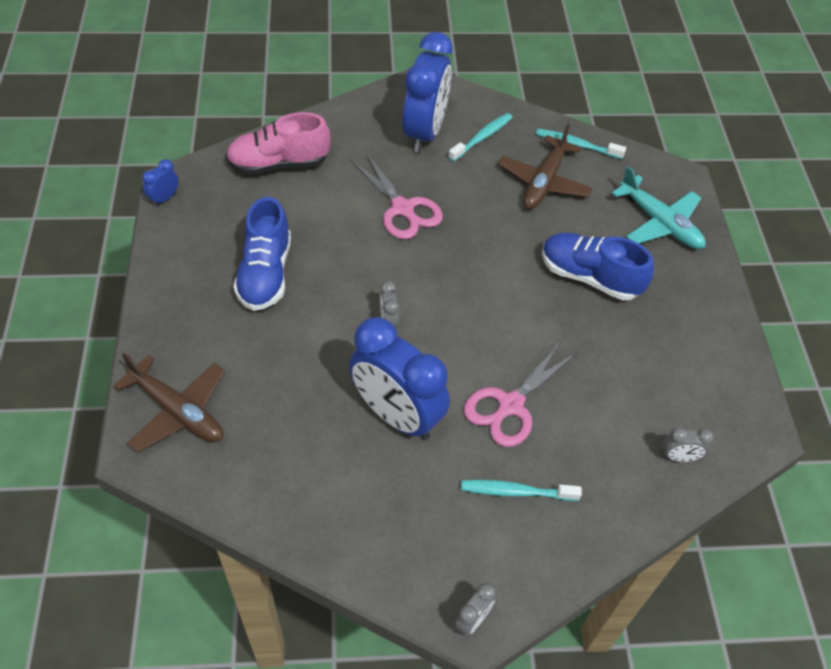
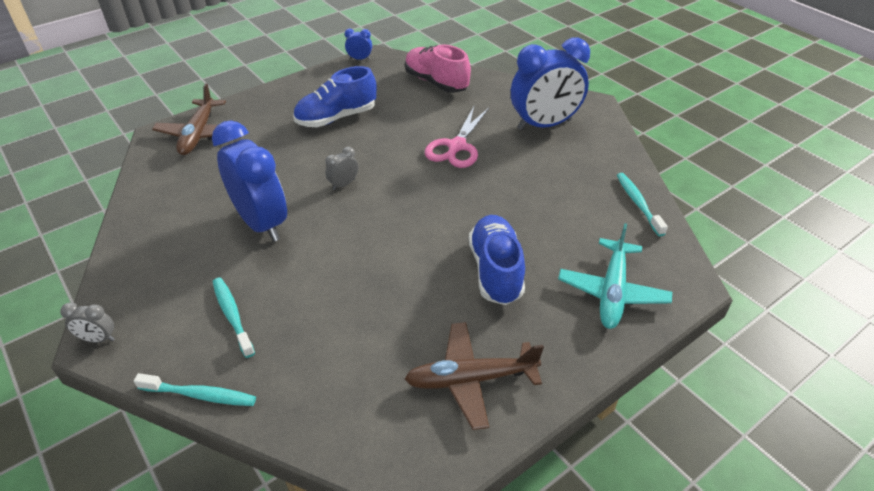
camera: 60 degrees right, 10 degrees down
(396, 415) = (261, 223): blue clock -> blue clock turned 135 degrees clockwise
(482, 137) = (576, 152): turquoise toothbrush -> turquoise toothbrush (200, 395)
(510, 405) = (316, 278): pink scissors -> none
(544, 182) = (571, 202): brown plane -> brown plane (471, 379)
(678, 457) = (341, 413): grey clock -> none

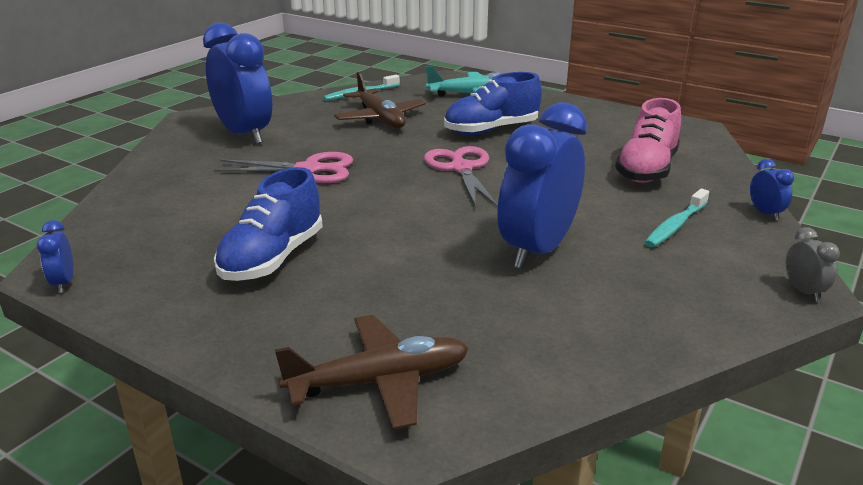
camera: 110 degrees left, 15 degrees down
(200, 395) = (765, 213): turquoise toothbrush -> blue clock
(336, 118) = (272, 258): blue shoe -> blue shoe turned 75 degrees clockwise
(343, 184) = (425, 217): grey clock -> none
(415, 224) = (461, 168): none -> pink scissors
(436, 82) = (150, 205): pink shoe -> pink shoe (646, 169)
(471, 379) = (608, 124): brown plane -> brown plane (380, 118)

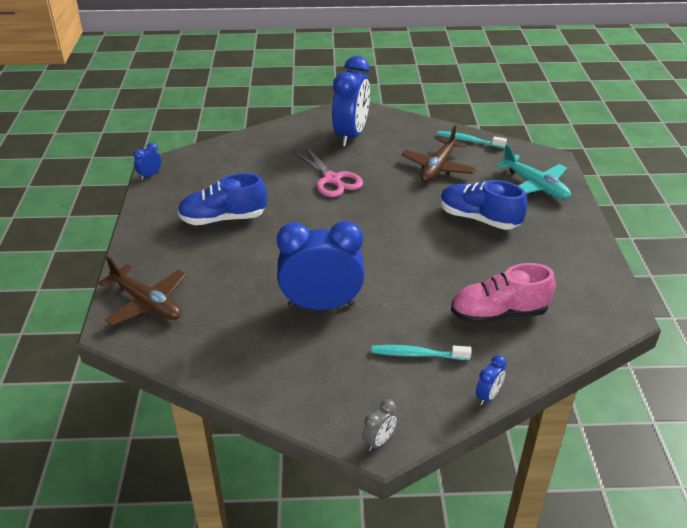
camera: 55 degrees right, 10 degrees up
(461, 168) = (400, 232): pink scissors -> none

